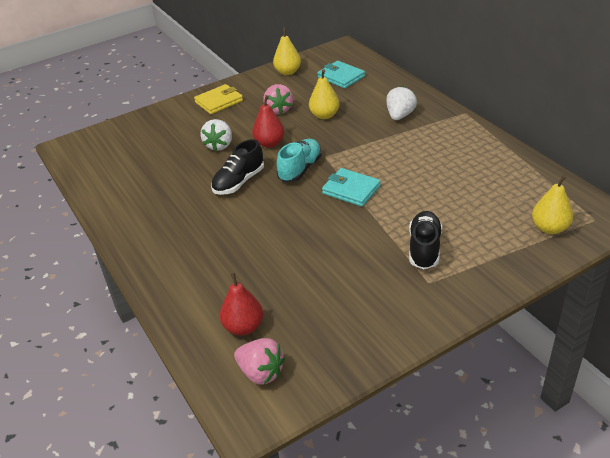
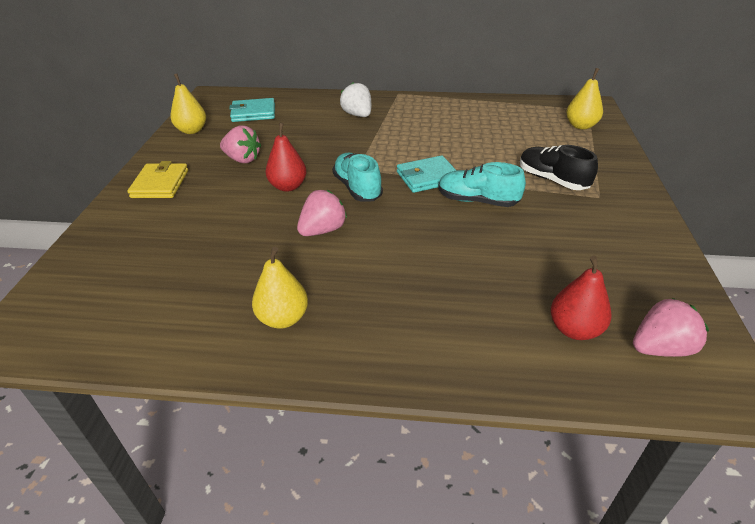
camera: 55 degrees left, 0 degrees up
(219, 145) = (238, 215): white strawberry -> none
(239, 182) = (323, 230): black shoe -> pink strawberry
(324, 115) = (296, 143): yellow pear -> yellow pear (283, 318)
(347, 226) = (477, 201): none -> turquoise shoe

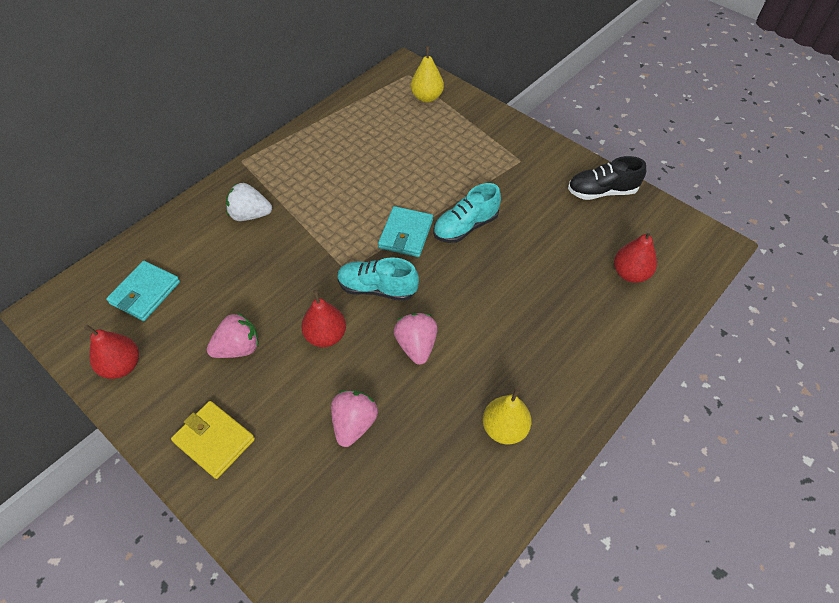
camera: 55 degrees left, 15 degrees up
(192, 130) = (122, 366): yellow pear -> red pear
(552, 180) = (479, 168): black shoe -> black shoe (602, 192)
(660, 348) = (669, 247): pink strawberry -> pink strawberry (354, 424)

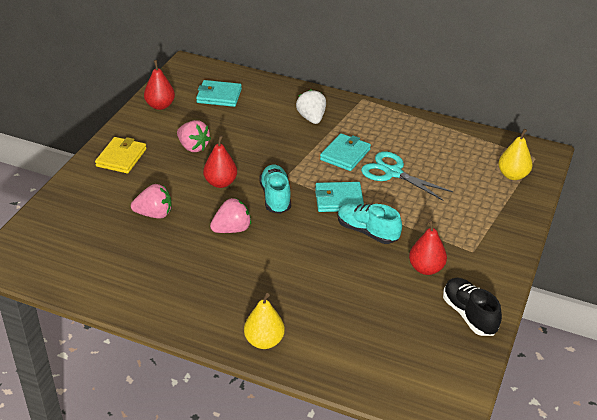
camera: 70 degrees right, 15 degrees down
(333, 206) = (345, 154): none -> turquoise wallet
(382, 178) = (393, 173): none -> turquoise scissors
(504, 428) = (177, 291): yellow pear -> yellow pear (264, 341)
(630, 273) = (373, 348): red pear -> red pear (426, 268)

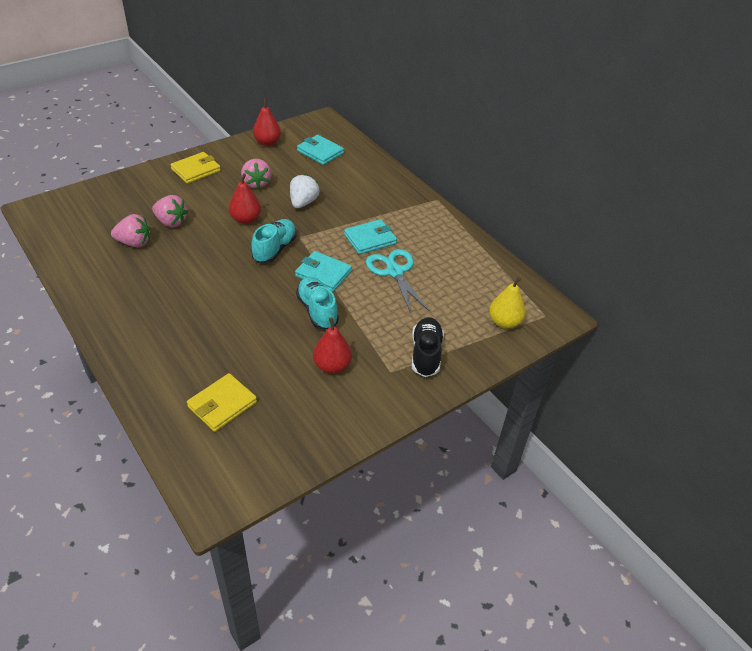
camera: 30 degrees right, 5 degrees up
(232, 229) = (213, 259): pink strawberry -> pink strawberry (134, 243)
(264, 341) = (138, 358): yellow pear -> none
(311, 118) = (375, 198): white strawberry -> white strawberry (303, 203)
(375, 340) = (222, 404): none -> yellow wallet
(469, 315) = (325, 425): black shoe -> black shoe (426, 354)

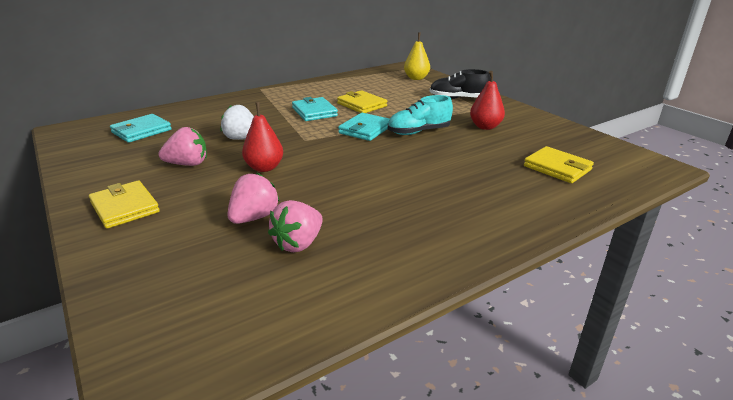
camera: 85 degrees left, 15 degrees down
(134, 243) = (298, 244): pink strawberry -> pink strawberry turned 150 degrees counterclockwise
(267, 142) = (91, 160): red pear -> none
(275, 249) = (325, 151): turquoise shoe -> none
(394, 272) = (361, 105): turquoise scissors -> yellow wallet

